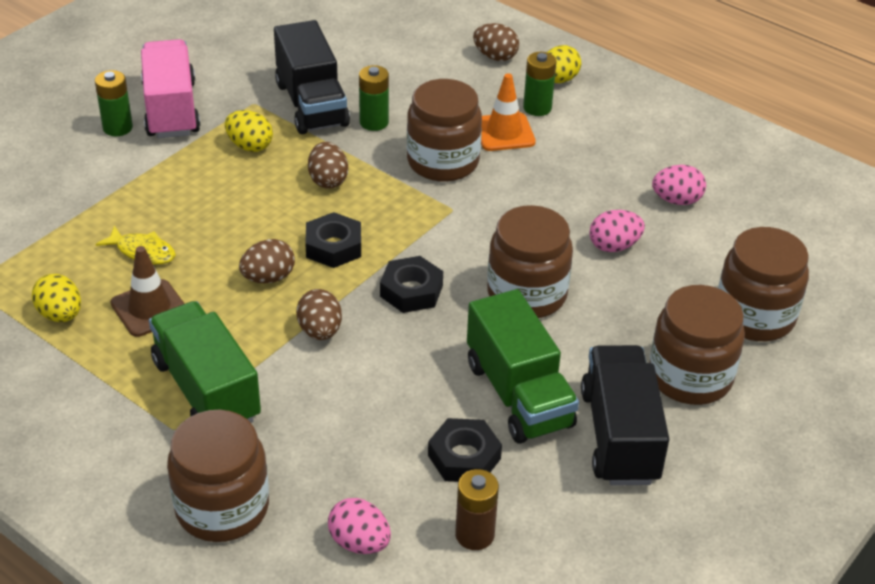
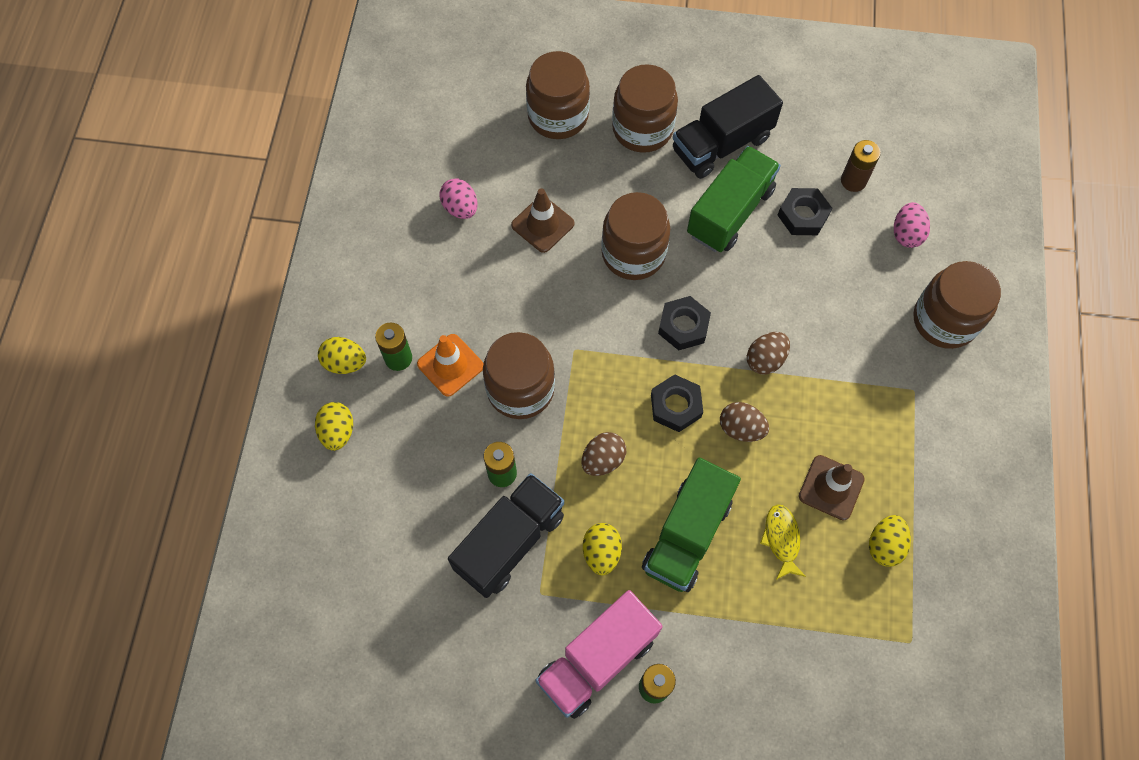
camera: 120 degrees left, 25 degrees up
(206, 390) = (870, 394): green truck -> green truck (687, 535)
(495, 57) = (338, 432): brown egg -> yellow egg
(614, 246) = (542, 224): pink egg -> brown traffic cone

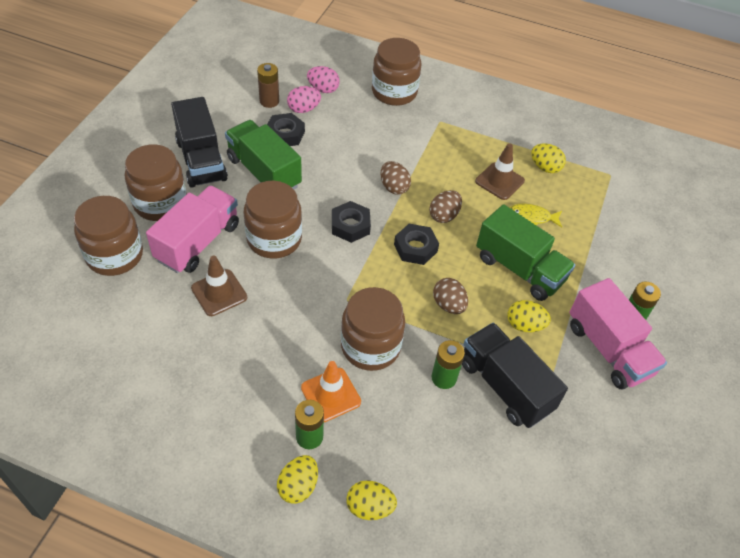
camera: 80 degrees left, 15 degrees down
(460, 208) = (172, 351): pink egg -> pink egg (303, 109)
(601, 182) = (198, 242): none -> pink truck

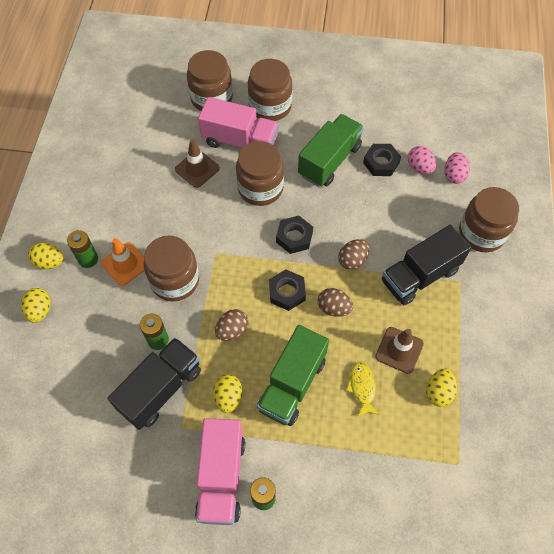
camera: 80 degrees right, 10 degrees up
(201, 160) = (325, 116): black truck -> black truck (420, 276)
(269, 101) = (416, 140): brown battery -> none
(608, 349) = (221, 477): pink truck -> pink truck turned 45 degrees counterclockwise

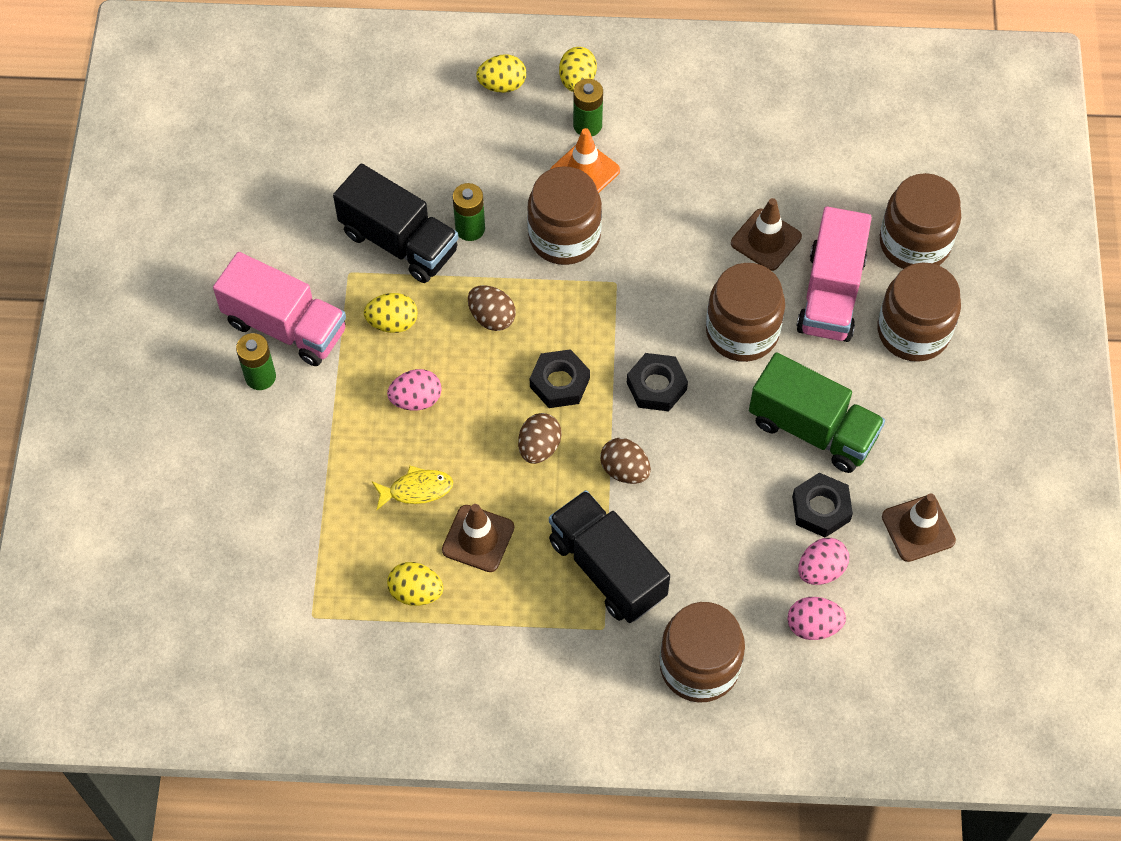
camera: 85 degrees right, 0 degrees up
(221, 477) = (285, 326): pink truck -> pink truck turned 150 degrees counterclockwise
(292, 384) = (416, 399): green truck -> pink egg
(394, 120) = (918, 528): none -> brown traffic cone

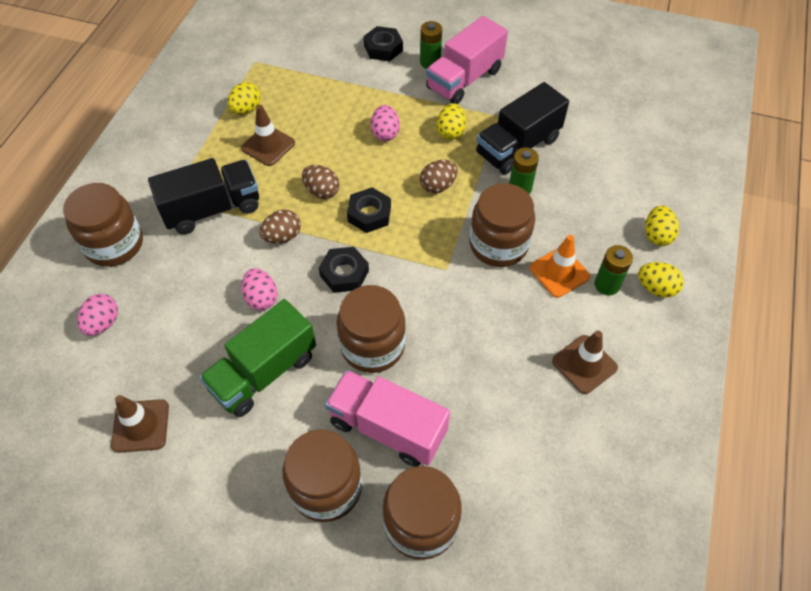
camera: 105 degrees right, 5 degrees down
(417, 489) = (317, 122): yellow fish -> none
(766, 240) = (458, 390): brown traffic cone -> brown traffic cone (584, 364)
(820, 570) = (143, 342): pink egg -> pink egg (261, 298)
(821, 508) = (192, 357): black nut -> black nut (383, 48)

